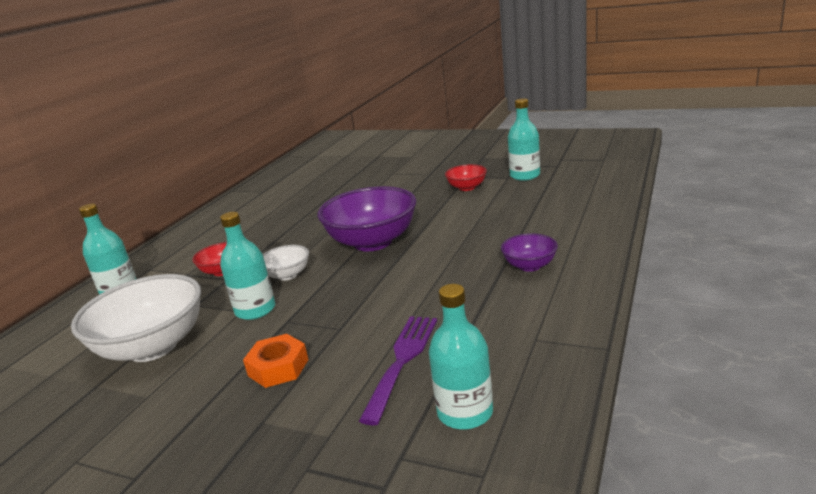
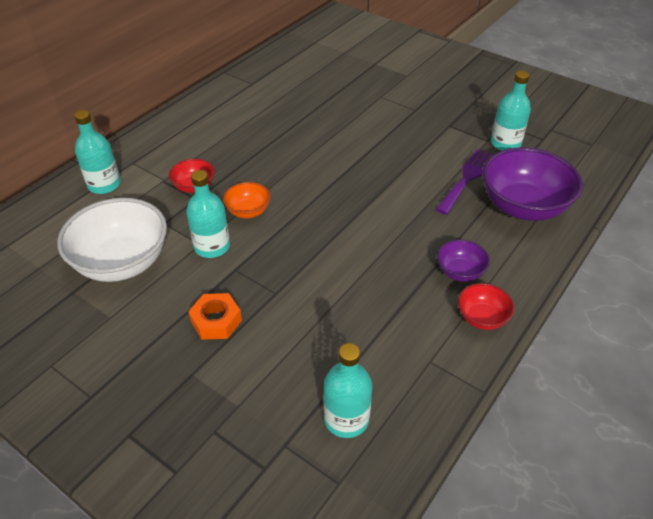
camera: 10 degrees right, 20 degrees up
(287, 275) = (248, 211): white bowl -> orange bowl
(372, 242) = (333, 192): purple bowl -> purple bowl (523, 207)
(402, 361) = (315, 347): purple fork -> purple fork (466, 178)
(467, 187) = (443, 143): red bowl -> red bowl (482, 318)

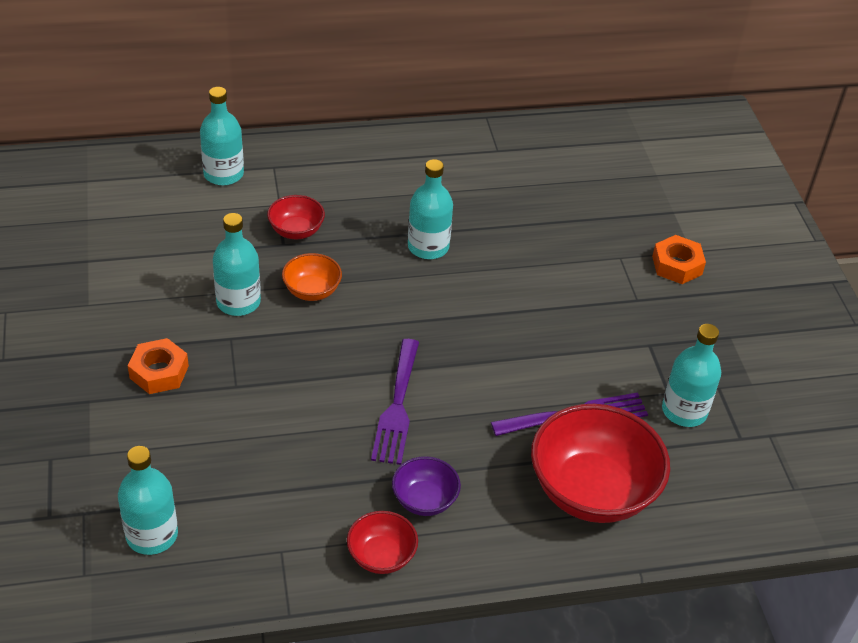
camera: 40 degrees right, 0 degrees up
(122, 262) = (151, 262): white bowl -> none
(281, 149) = (428, 247): none -> turquoise bottle
(379, 237) = (397, 407): none -> purple fork
(410, 84) = (677, 265): none -> orange nut
(523, 207) = (592, 491): purple bowl -> red bowl

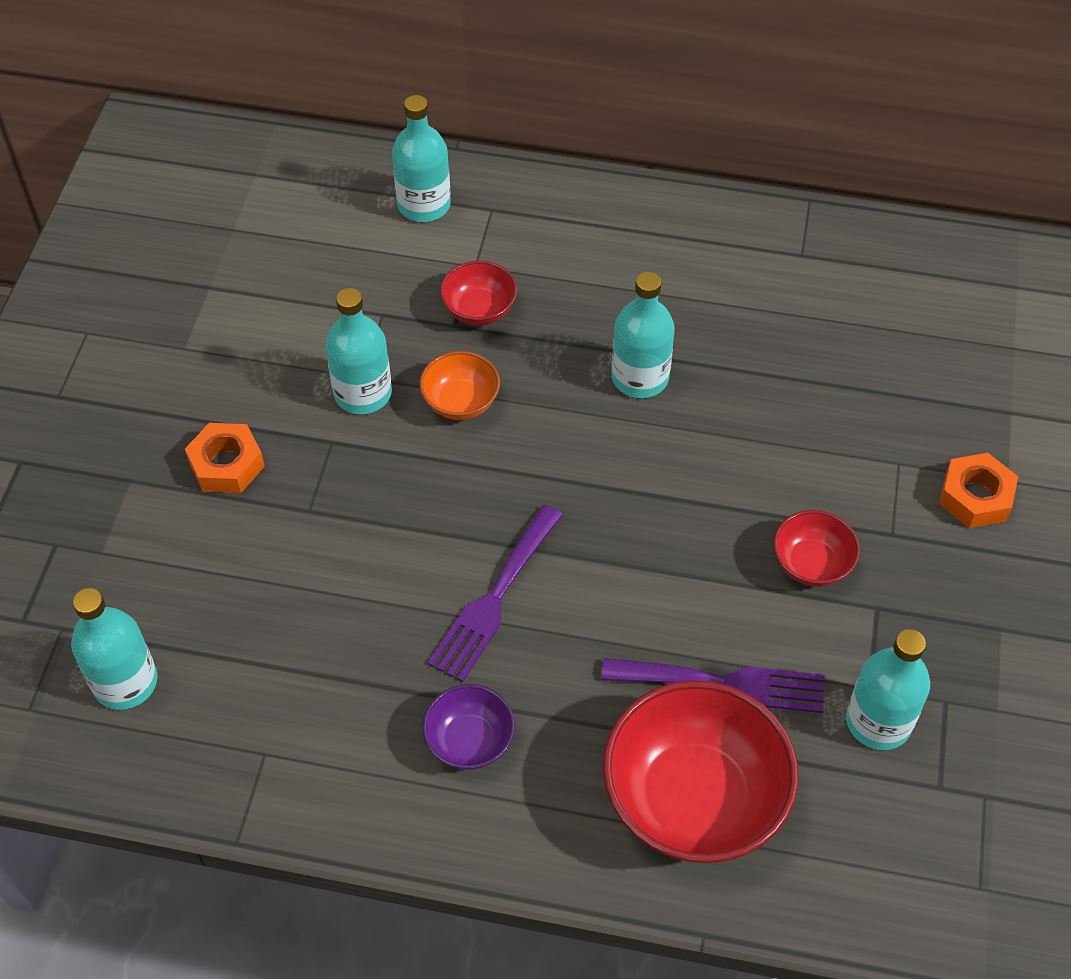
camera: 25 degrees right, 10 degrees up
(381, 556) = (381, 801): red bowl -> red bowl (811, 564)

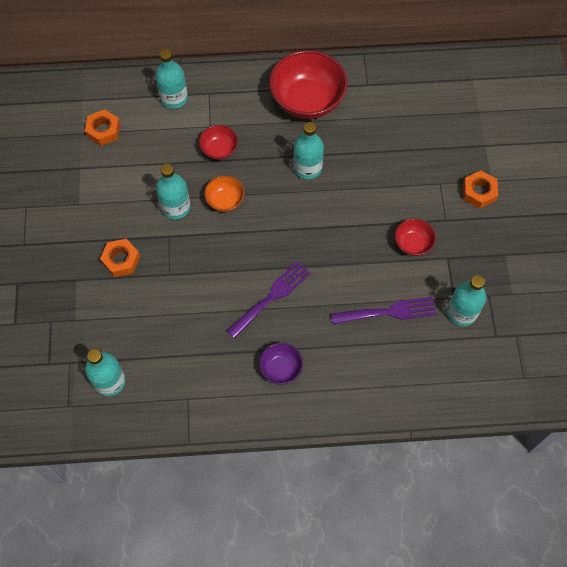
camera: 15 degrees left, 10 degrees up
(275, 233) = (103, 131): none -> orange nut
(494, 599) = (271, 297): purple fork -> purple fork turned 150 degrees counterclockwise
(694, 799) = (389, 369): red bowl -> red bowl (307, 100)

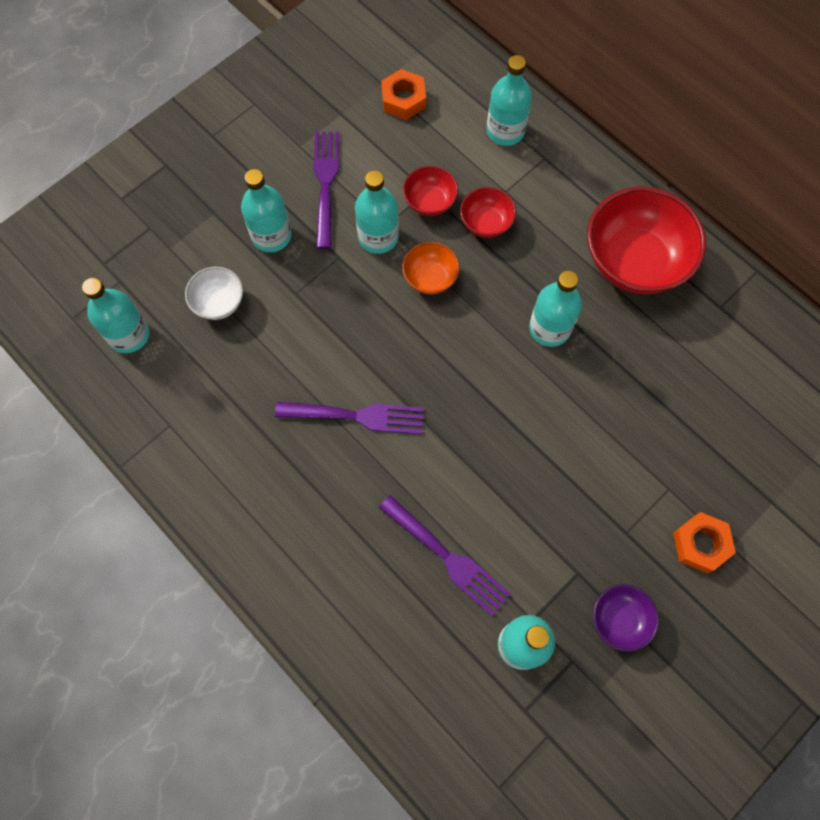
camera: 50 degrees right, 5 degrees up
(116, 208) = (325, 183): none -> purple fork
(121, 260) = (271, 236): orange nut -> turquoise bottle
(136, 318) = (219, 302): none -> white bowl
(281, 368) = (280, 493): purple bowl -> purple bowl (619, 619)
(413, 244) = (560, 518): red bowl -> red bowl (430, 202)

